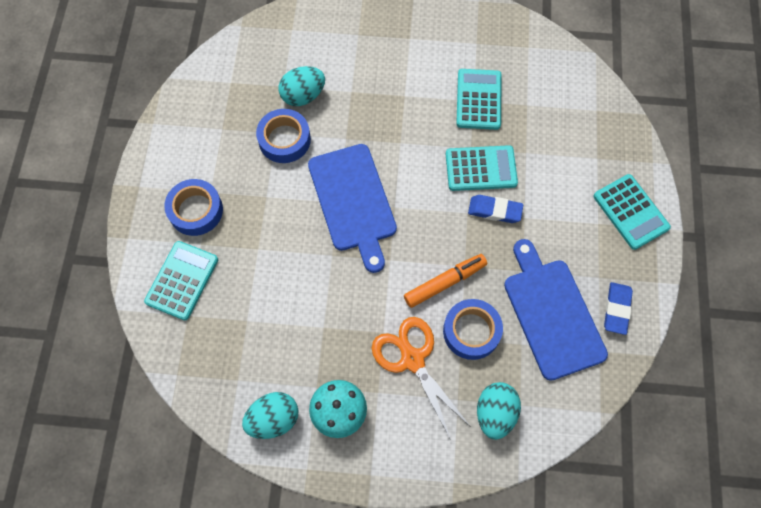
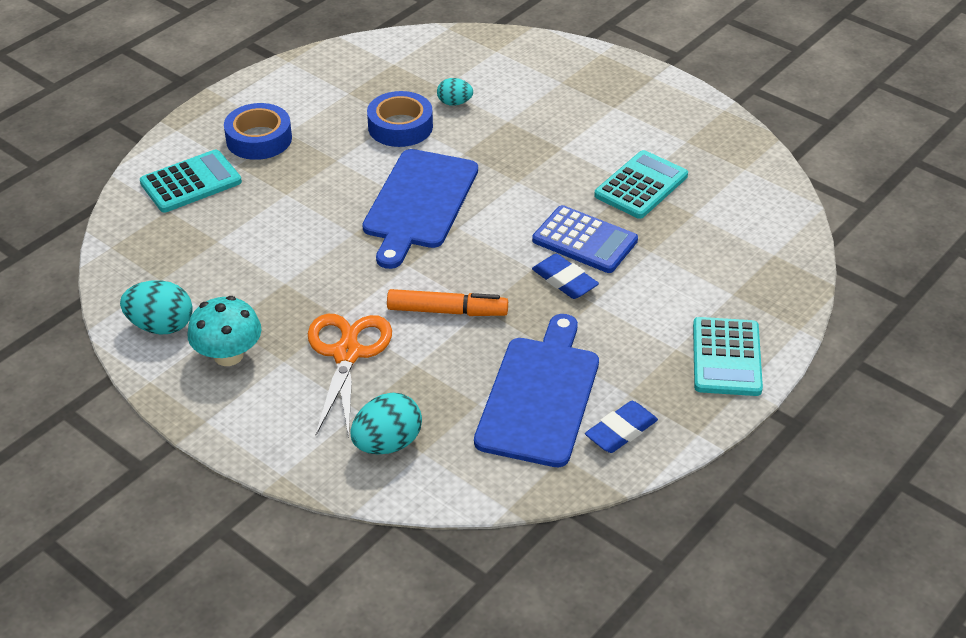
camera: 35 degrees right, 25 degrees down
(303, 95) = (454, 103): turquoise egg -> turquoise egg, size x0.61
(471, 331) = (434, 364): blue tape -> none
(481, 169) = (584, 240): turquoise calculator -> blue calculator

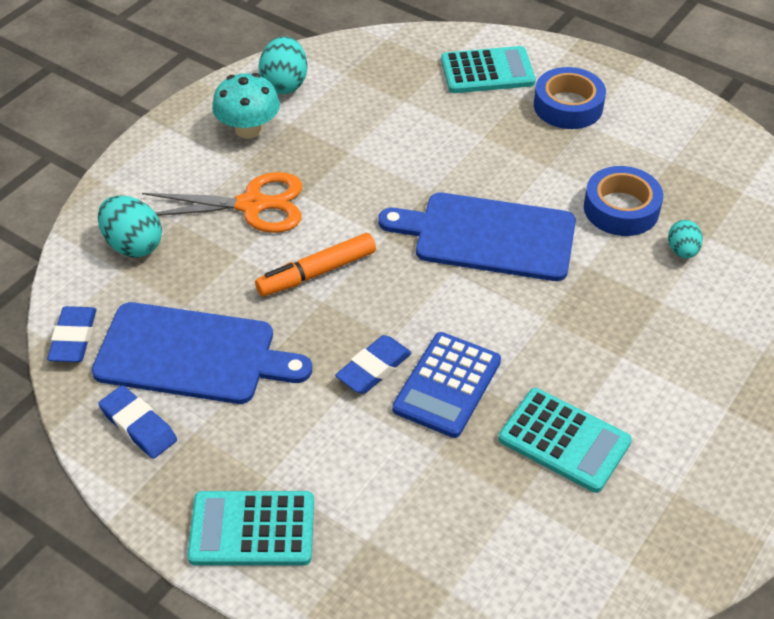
camera: 85 degrees right, 5 degrees up
(191, 182) = (487, 71): turquoise calculator -> turquoise calculator turned 60 degrees counterclockwise
(447, 311) = (316, 272): orange marker -> orange marker turned 60 degrees clockwise
(511, 484) = (74, 338): none -> blue eraser

